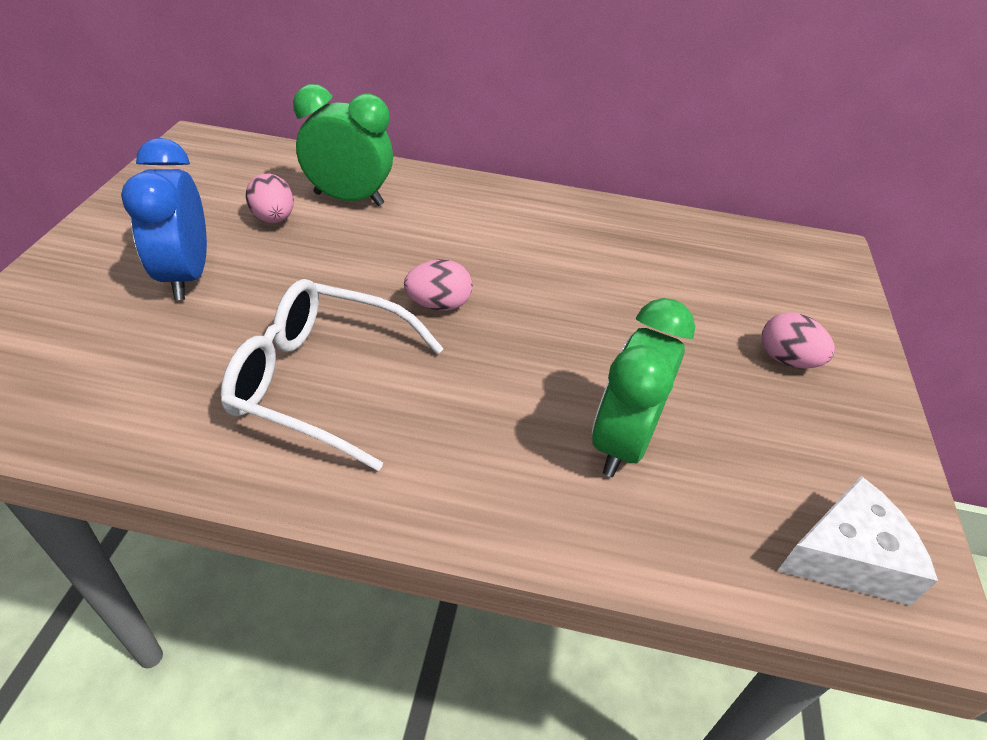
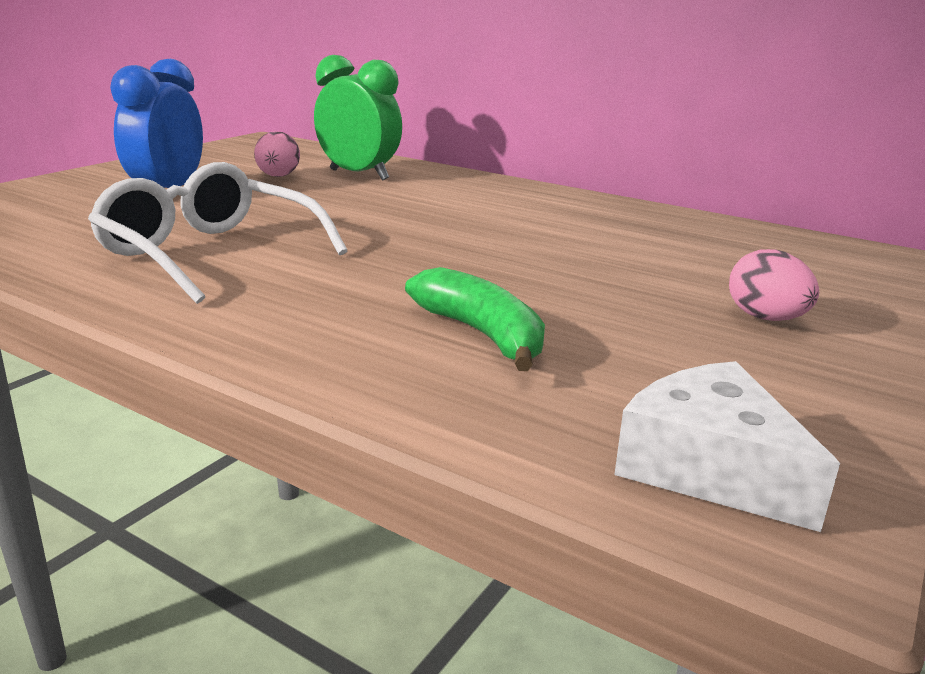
camera: 25 degrees right, 20 degrees down
(438, 305) = (376, 232): pink egg -> none
(622, 442) = (482, 334): green clock -> green banana
(847, 556) = (709, 468): white cheese -> white cheese turned 135 degrees counterclockwise

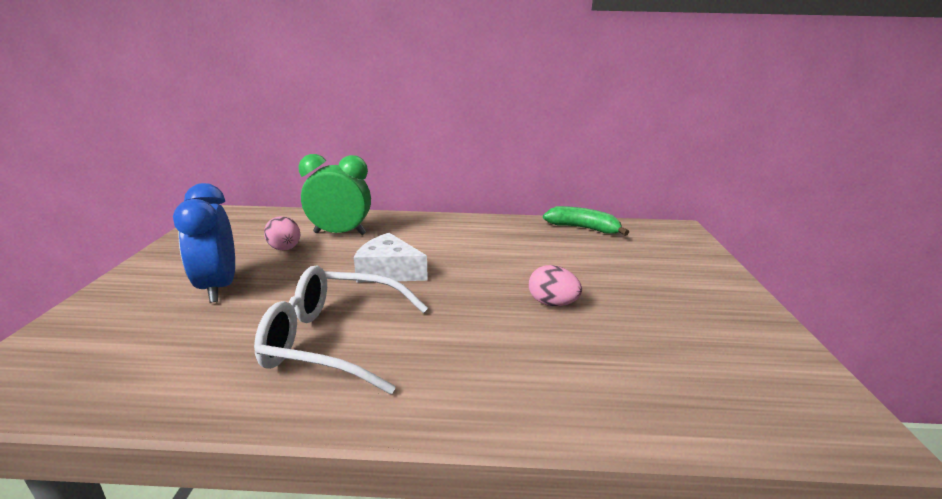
camera: 30 degrees left, 0 degrees up
(482, 334) = (581, 351): green banana -> green banana (583, 228)
(709, 468) = (781, 403): white cheese -> white cheese (388, 271)
(766, 318) = (678, 288): pink egg -> pink egg (552, 303)

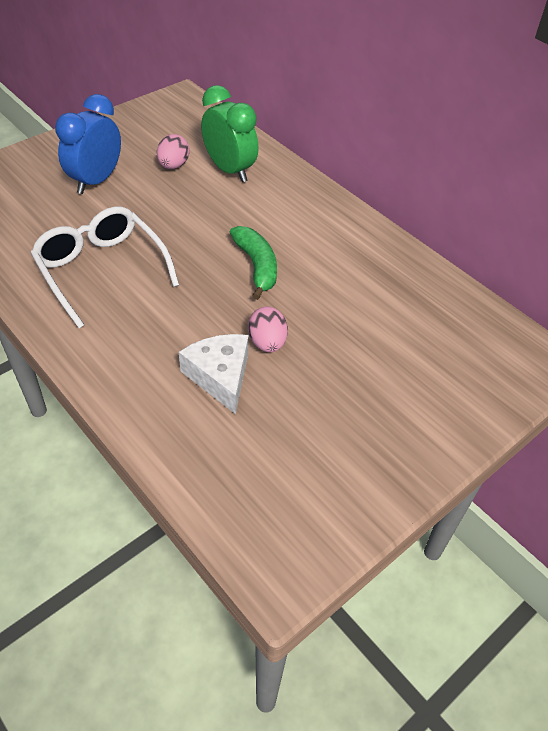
camera: 45 degrees right, 25 degrees up
(388, 271) = (207, 234): white cheese -> white cheese (220, 376)
(583, 228) = (441, 293): green banana -> green banana (257, 266)

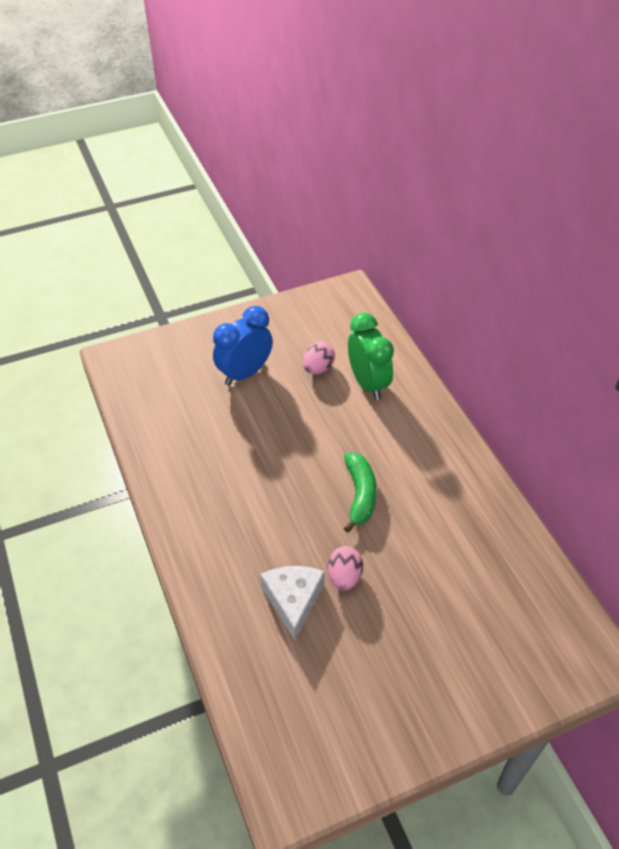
camera: 20 degrees right, 0 degrees up
(101, 270) = (224, 470): white glasses -> none

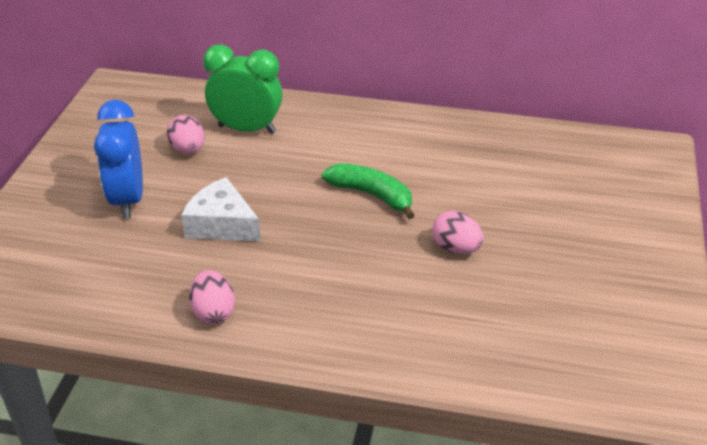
camera: 55 degrees left, 10 degrees down
(180, 480) = (213, 312): none -> pink egg
(293, 600) = (452, 295): white cheese -> white cheese (222, 224)

